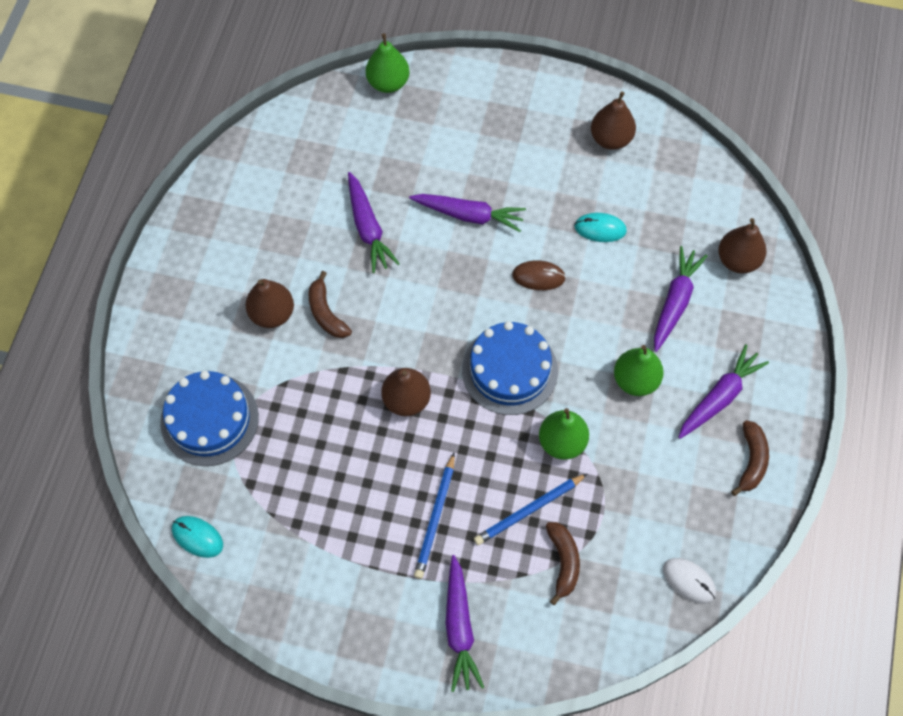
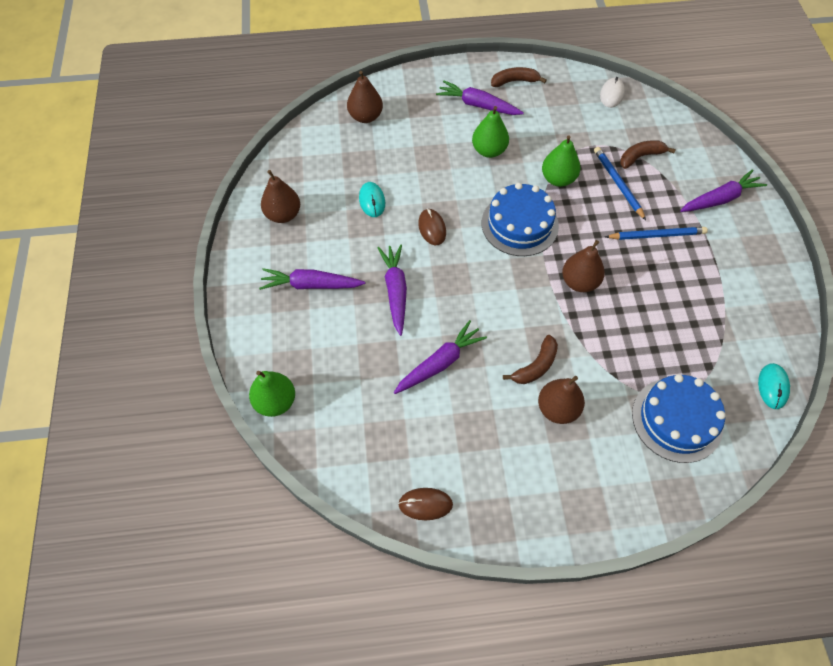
camera: 110 degrees left, 5 degrees down
(236, 171) = (425, 504): none -> brown mouse
(529, 510) = (618, 184): blue pencil -> blue pencil turned 150 degrees counterclockwise
(675, 302) = (416, 143): purple carrot -> purple carrot (311, 285)

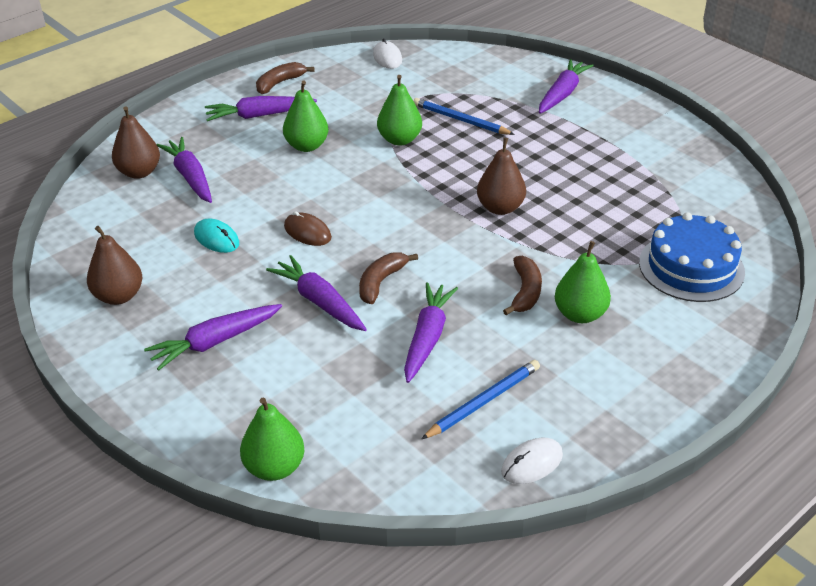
camera: 35 degrees left, 20 degrees down
(393, 138) = (190, 177): none -> purple carrot
(425, 504) = (532, 463): brown mouse -> white mouse
(519, 224) = (397, 190): blue cake -> none
(557, 409) = (580, 314): brown pear -> green pear
(640, 157) = (461, 92): brown banana -> brown banana (381, 282)
(656, 235) = (534, 142): blue pencil -> blue pencil (483, 401)
(772, 387) = (741, 204): turquoise mouse -> none

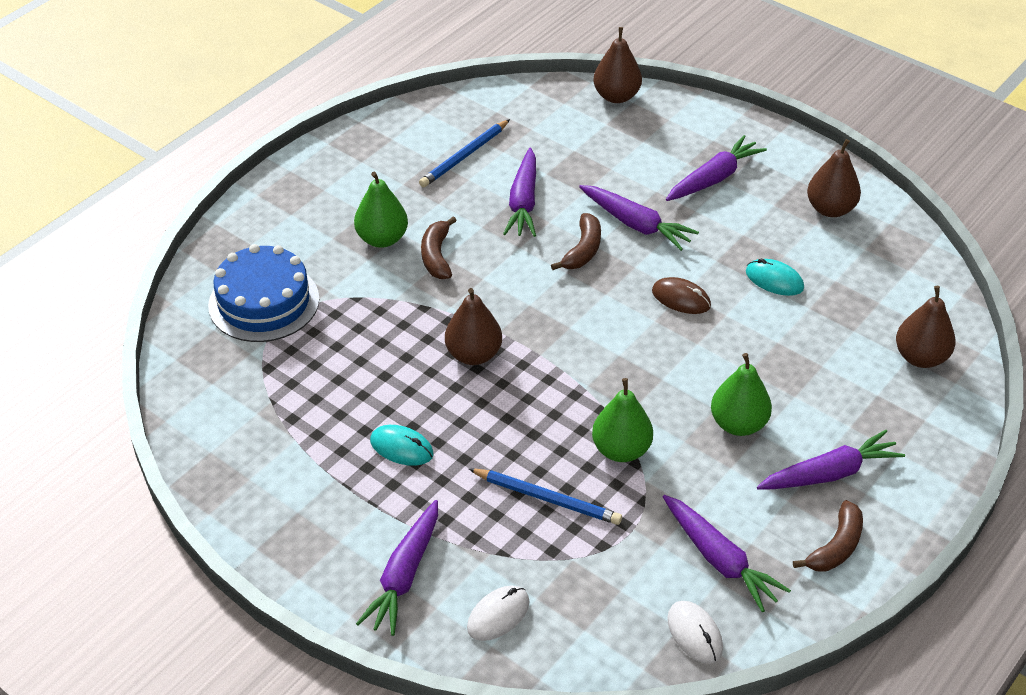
camera: 170 degrees right, 5 degrees up
(190, 177) = (855, 357): purple carrot -> purple carrot (719, 559)
(274, 467) = (616, 96): green pear -> brown pear
(532, 463) = (421, 118): white mouse -> white mouse (498, 615)
(563, 155) = (401, 448): none -> turquoise mouse

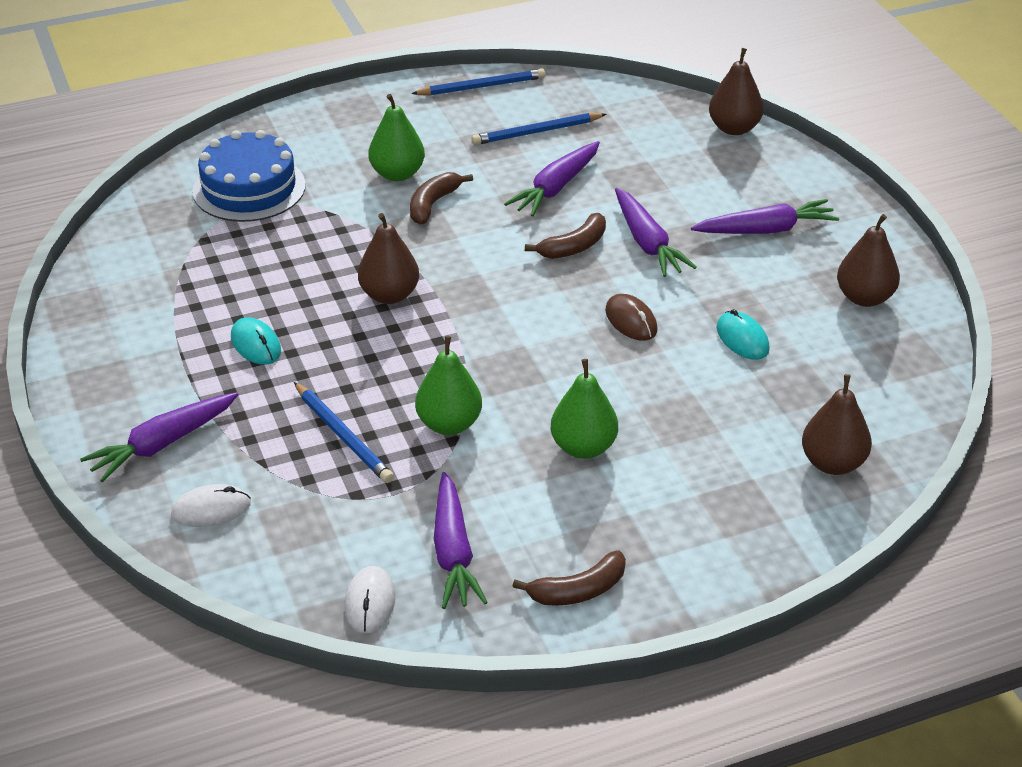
camera: 30 degrees right, 5 degrees down
(382, 129) = (481, 86): none -> blue pencil
(829, 473) = (634, 526): purple carrot -> none

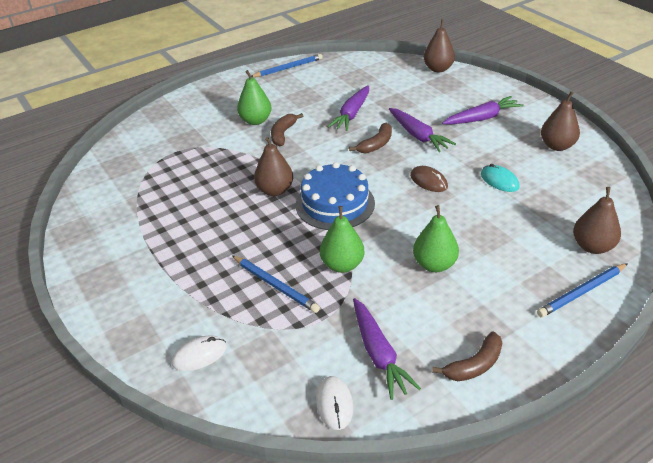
camera: 10 degrees left, 0 degrees up
(163, 444) = (153, 314): purple carrot -> none
(249, 188) = (167, 142): blue cake -> blue cake (335, 204)
(256, 344) = (198, 235): turquoise mouse -> none
(537, 132) = (329, 87): blue pencil -> blue pencil (582, 292)

